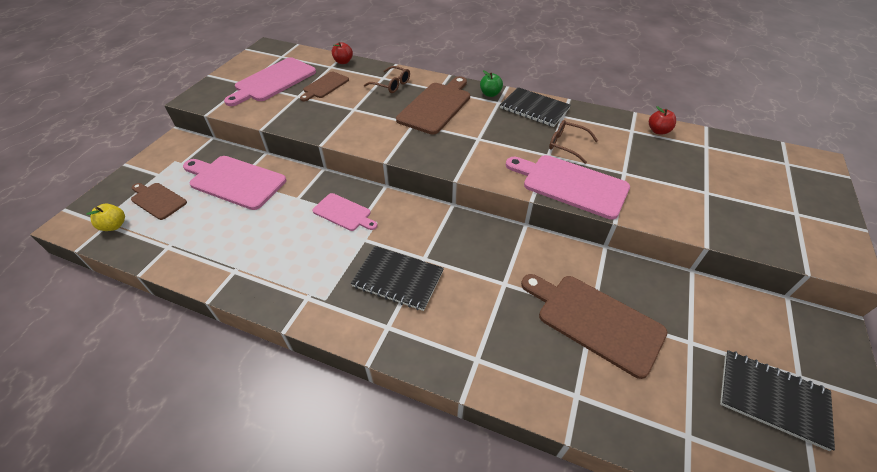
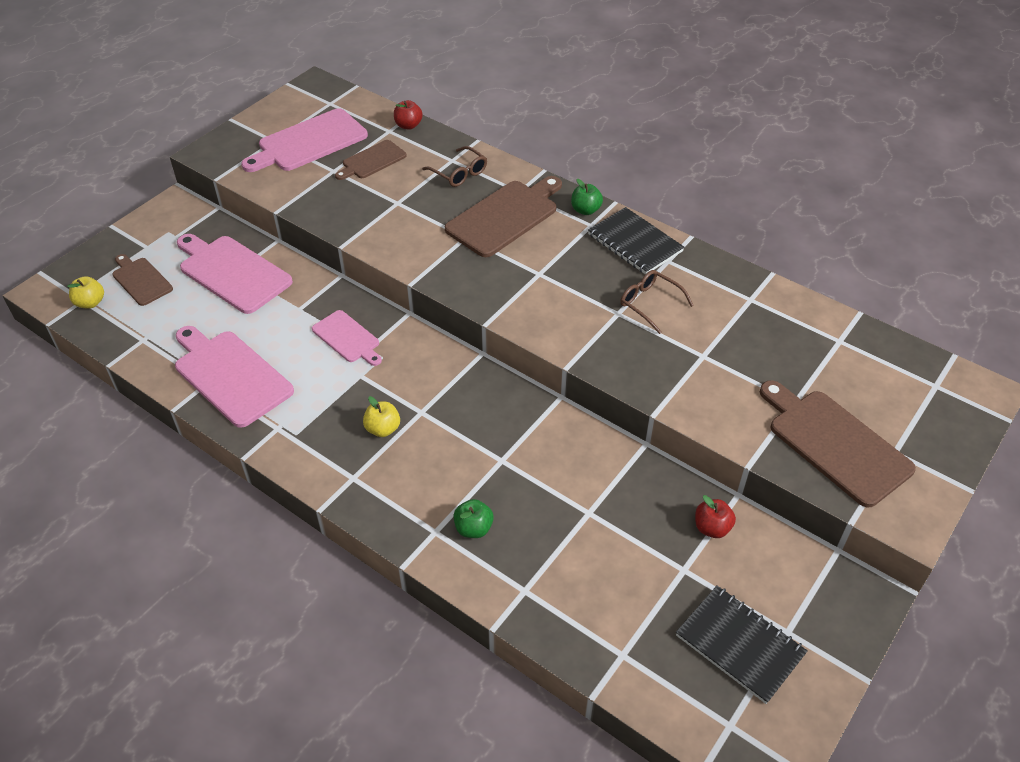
camera: 15 degrees right, 0 degrees up
(398, 279) = (383, 429): black notebook -> yellow apple
(508, 348) = (473, 528): none -> green apple
(570, 184) = (625, 357): pink cutting board -> pink cutting board (230, 375)
(594, 320) = (585, 522): brown cutting board -> brown cutting board (834, 443)
(658, 131) = (787, 306): red apple -> red apple (712, 528)

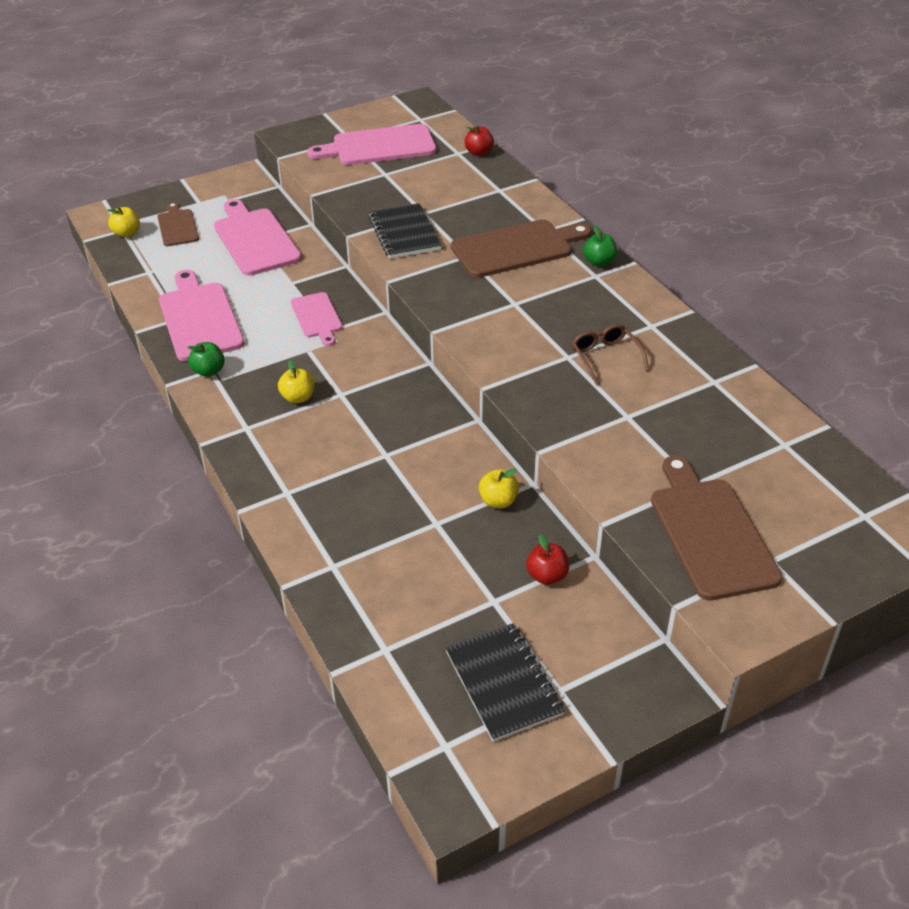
camera: 25 degrees right, 5 degrees down
(372, 161) = (425, 174): brown cutting board -> none
(459, 173) = (498, 202): brown glasses -> none
(473, 528) = (322, 501): green apple -> green apple (209, 371)
(628, 471) = (498, 501): none -> yellow apple
(635, 243) = (628, 302): black notebook -> black notebook (404, 233)

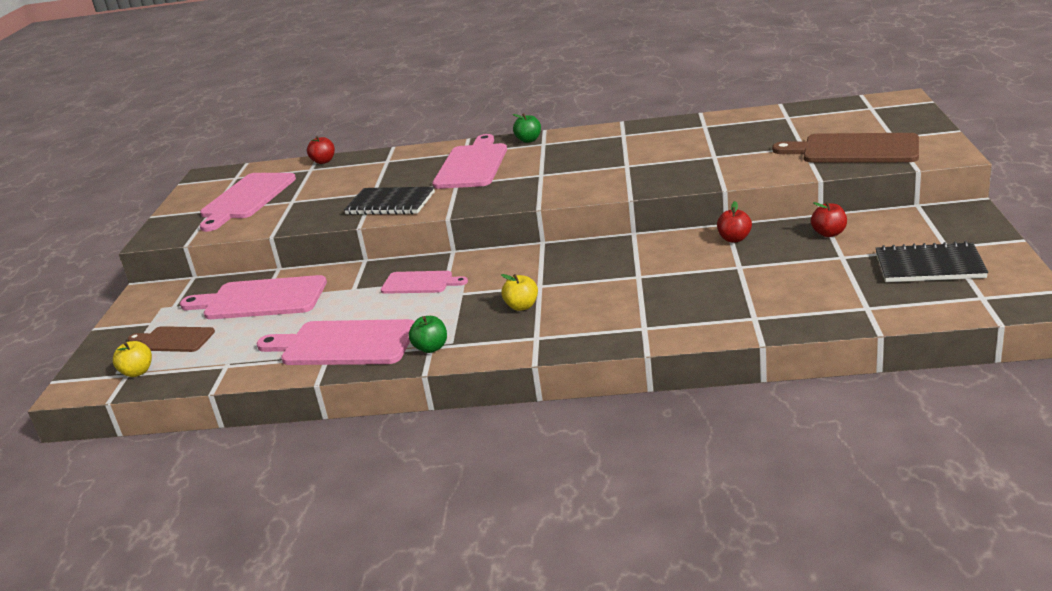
camera: 55 degrees left, 15 degrees down
(498, 501) = (734, 239): yellow apple -> red apple
(516, 248) = (472, 165): brown cutting board -> pink cutting board
(605, 357) = (642, 154): brown glasses -> none

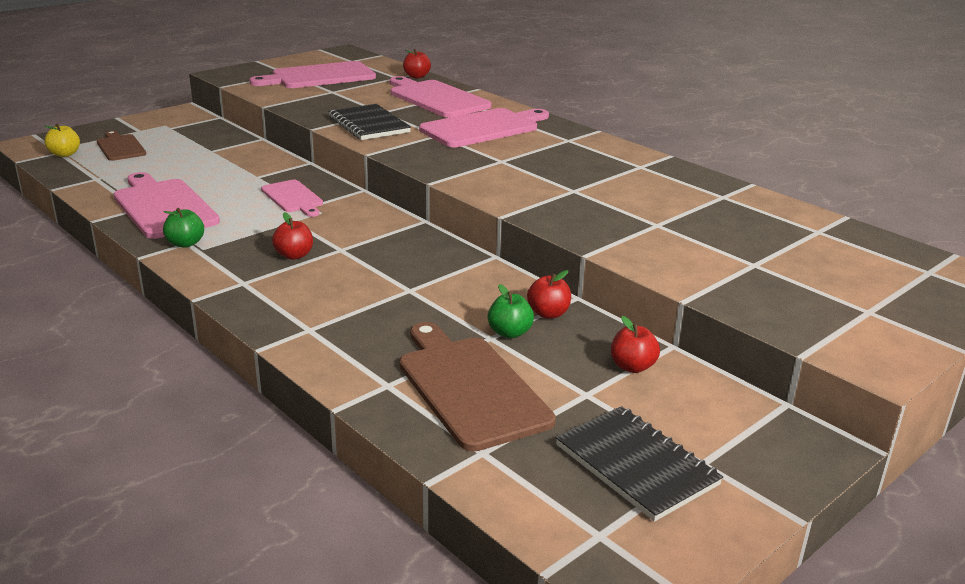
camera: 40 degrees right, 0 degrees up
(260, 299) = (207, 151): pink cutting board -> pink cutting board (436, 98)
(522, 306) = (294, 255): yellow apple -> red apple
(528, 140) = (566, 132): green apple -> green apple (509, 333)
(854, 149) = (794, 297): brown cutting board -> brown cutting board (469, 387)

